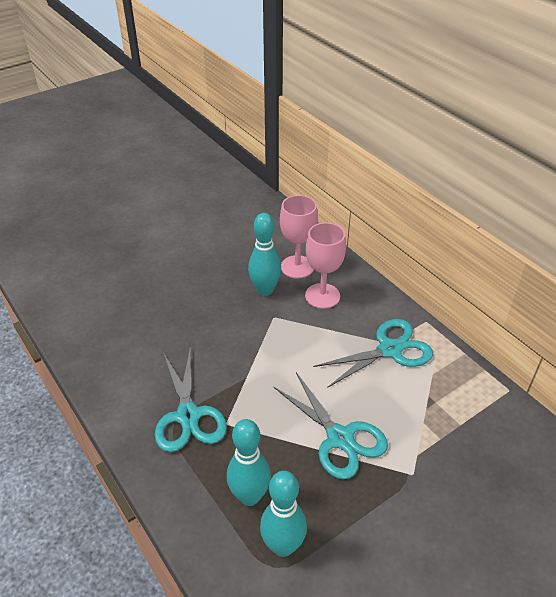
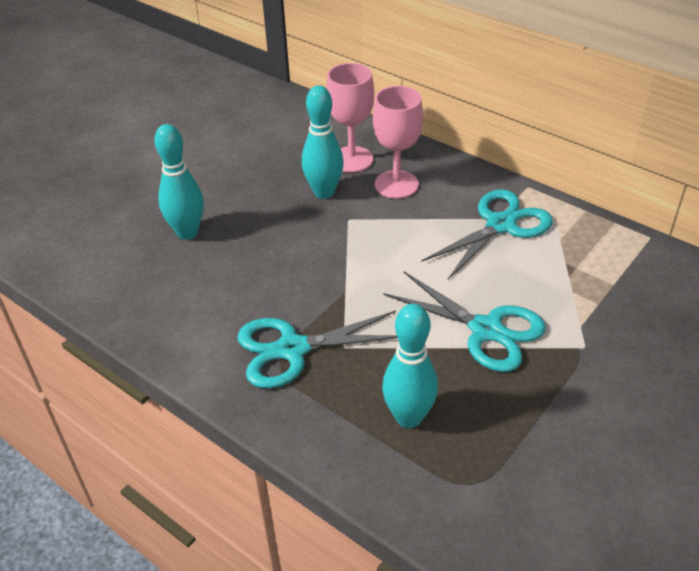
camera: 15 degrees left, 0 degrees up
(188, 415) = (293, 349): turquoise scissors -> turquoise scissors turned 105 degrees clockwise
(283, 546) = (472, 459): turquoise bowling pin -> turquoise bowling pin (187, 232)

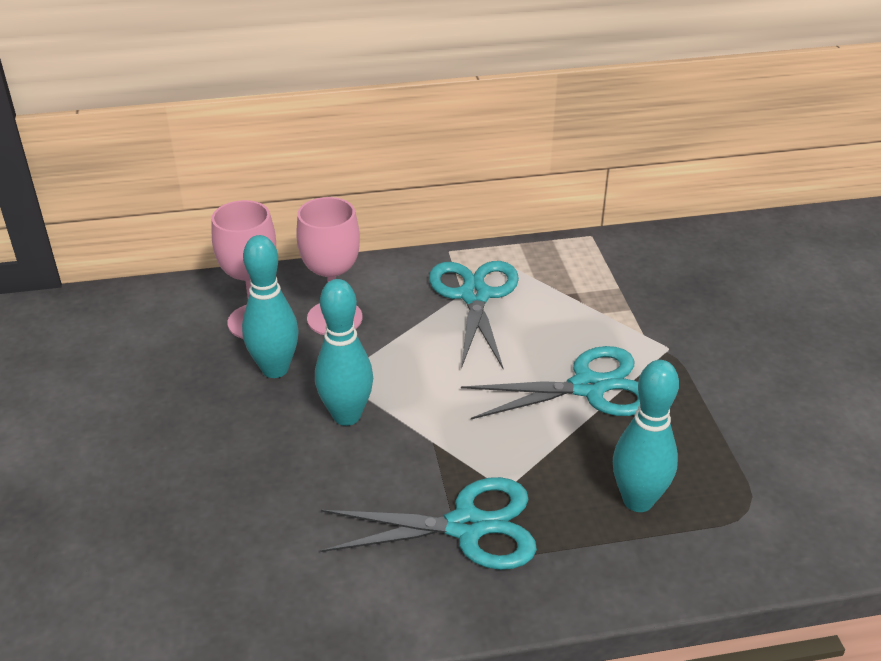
camera: 50 degrees left, 5 degrees down
(187, 232) = (186, 505): turquoise bowling pin -> turquoise bowling pin (346, 416)
(293, 349) = (466, 526): turquoise scissors -> turquoise scissors turned 120 degrees counterclockwise

